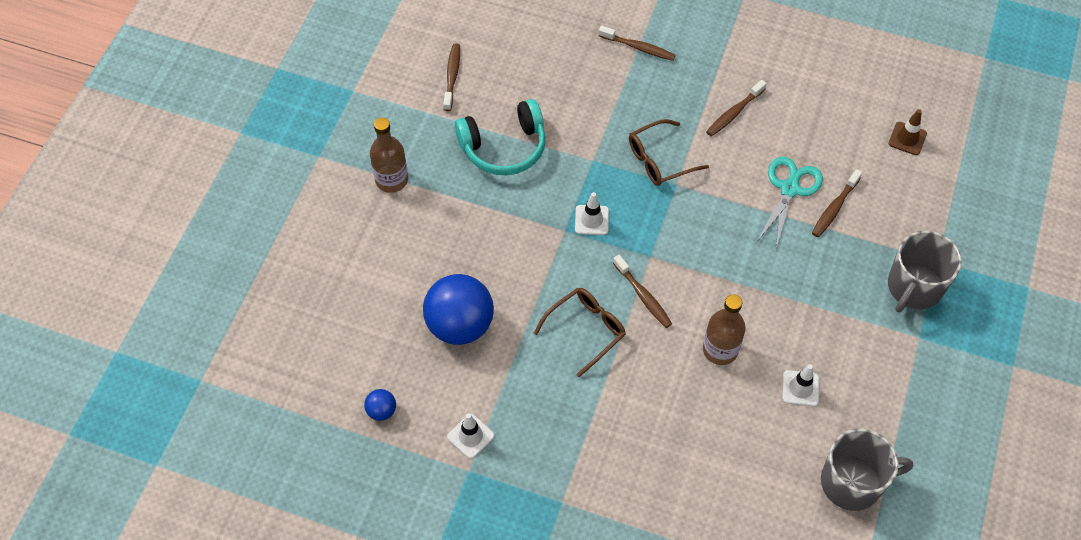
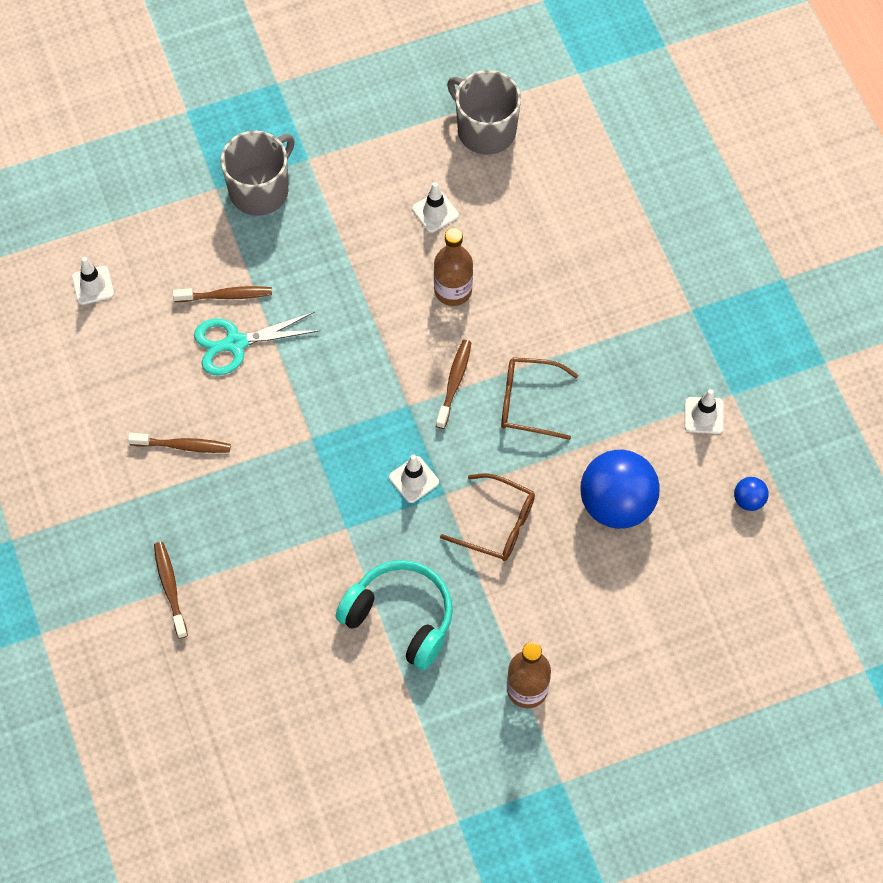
camera: 130 degrees left, 5 degrees up
(452, 76) = (357, 738): brown toothbrush -> none
(660, 160) = (295, 471): brown glasses -> brown glasses (497, 524)
(907, 138) = (93, 285): brown traffic cone -> white traffic cone
(914, 287) = (260, 190): grey mug -> grey mug turned 45 degrees counterclockwise

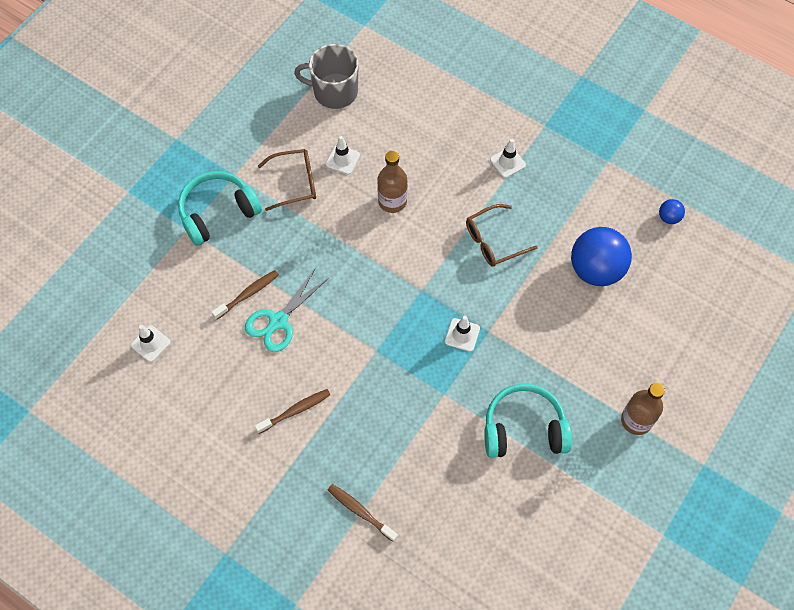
camera: 35 degrees left, 0 degrees up
(260, 190) = (218, 212): grey mug -> turquoise headphones
(454, 382) = (439, 257): brown toothbrush -> none
(497, 524) = (535, 329): brown glasses -> brown glasses (295, 183)
(704, 415) = (602, 183): white traffic cone -> white traffic cone (507, 162)

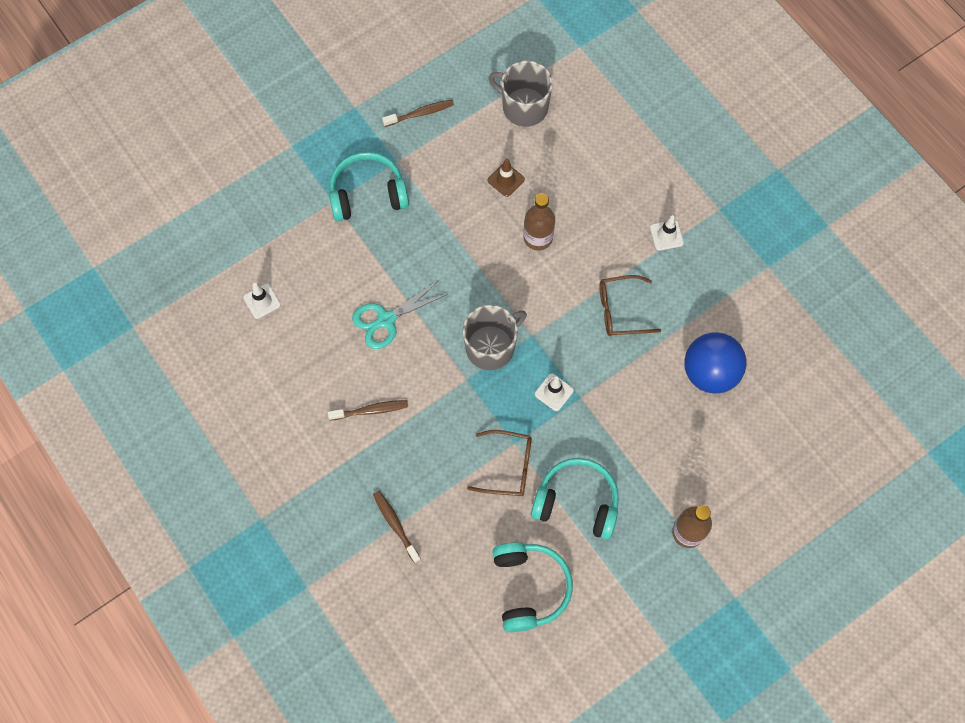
camera: 20 degrees right, 5 degrees up
(248, 294) = (367, 284): brown toothbrush -> brown toothbrush (420, 113)
(295, 183) = (451, 188): brown glasses -> brown glasses (508, 467)
(342, 160) = (506, 180): white traffic cone -> brown traffic cone
(387, 313) = (491, 346): none -> grey mug
(511, 525) = (529, 587): none -> turquoise headphones
(669, 217) = (805, 345): blue ball -> none

